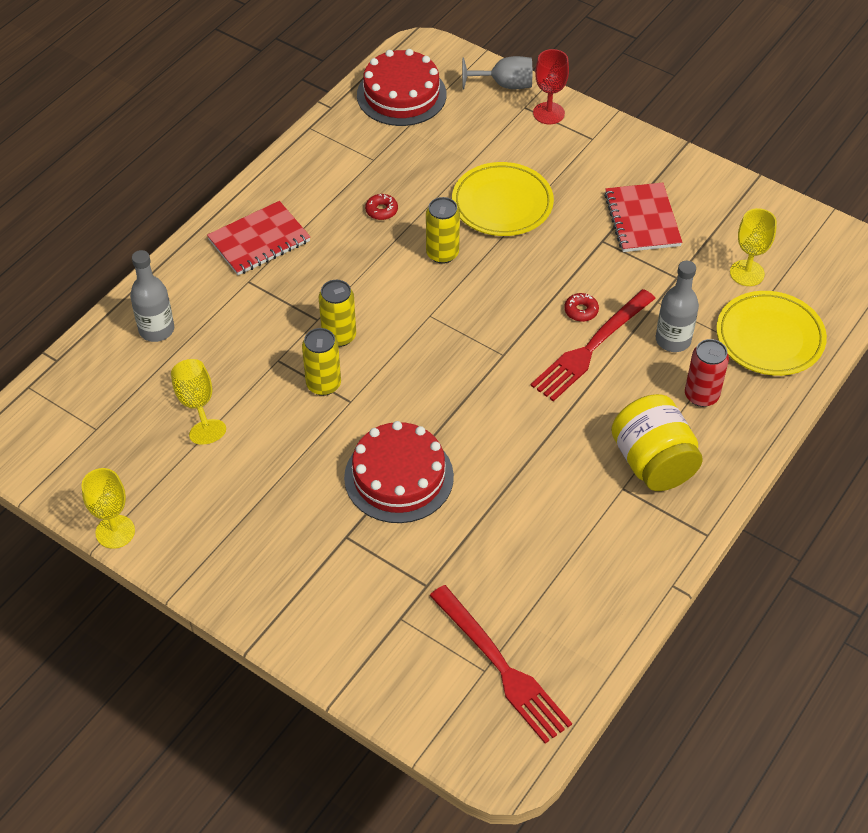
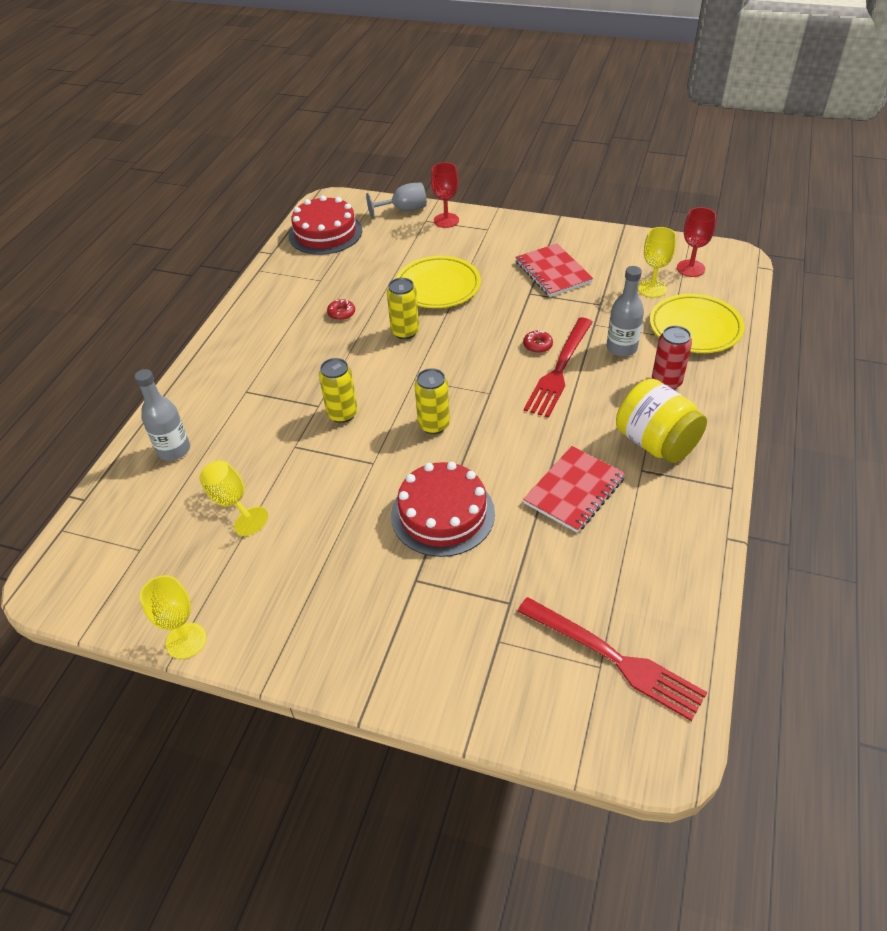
camera: 15 degrees left, 5 degrees down
(259, 240) = (245, 359): red notebook -> red notebook (574, 491)
(323, 384) = (343, 455): yellow can -> yellow can (434, 425)
(807, 258) = (690, 268): none -> red goblet

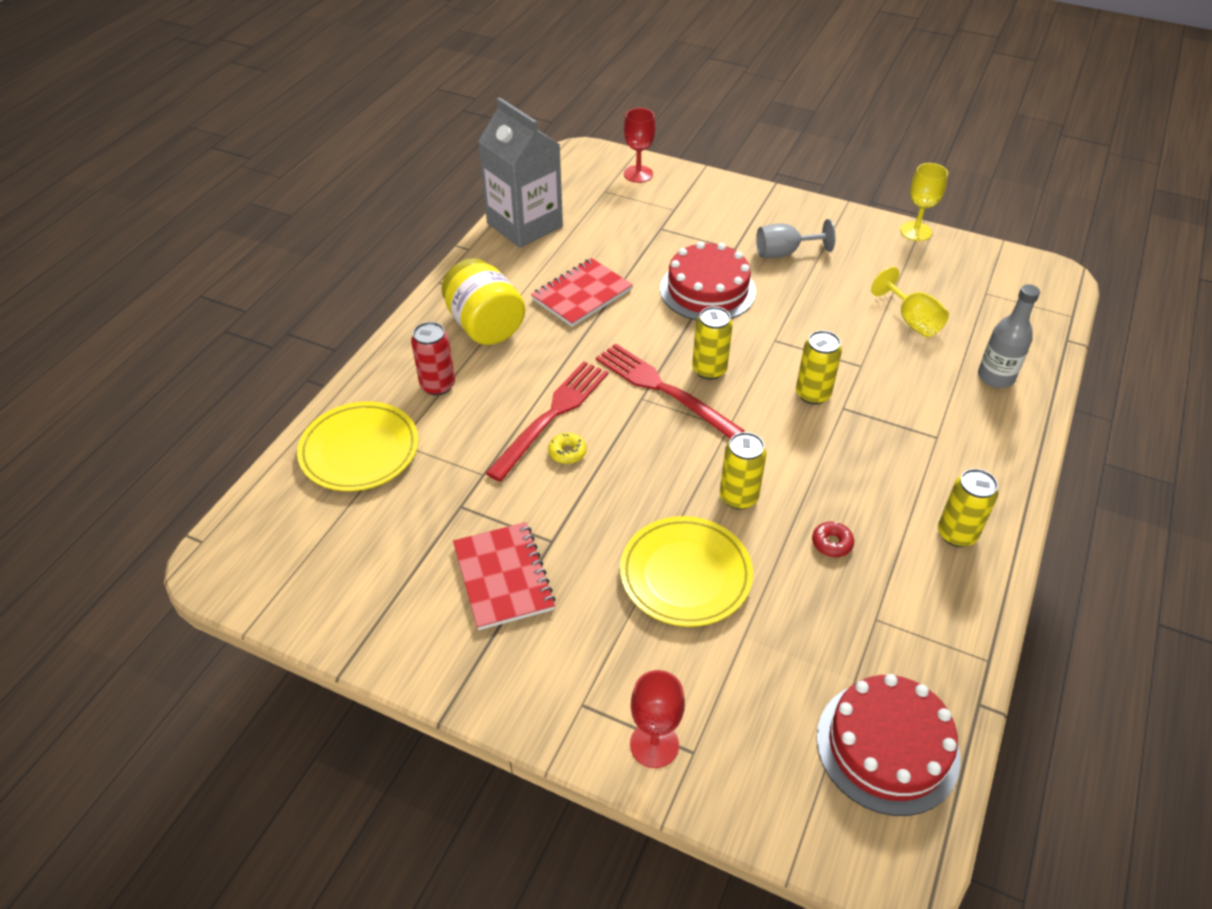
camera: 175 degrees left, 0 degrees up
(254, 328) = (956, 534): none -> yellow can
(404, 210) = (735, 796): grey goblet -> grey goblet (784, 253)
(537, 345) = (567, 452): red donut -> yellow donut
(614, 659) = (593, 193): red fork -> red fork (663, 389)
(621, 348) = (465, 435): grey bottle -> none
(652, 289) = (375, 522): yellow goblet -> none
(679, 585) = (524, 225): none -> grey carton
(690, 268) = (298, 553): red goblet -> red goblet (638, 174)

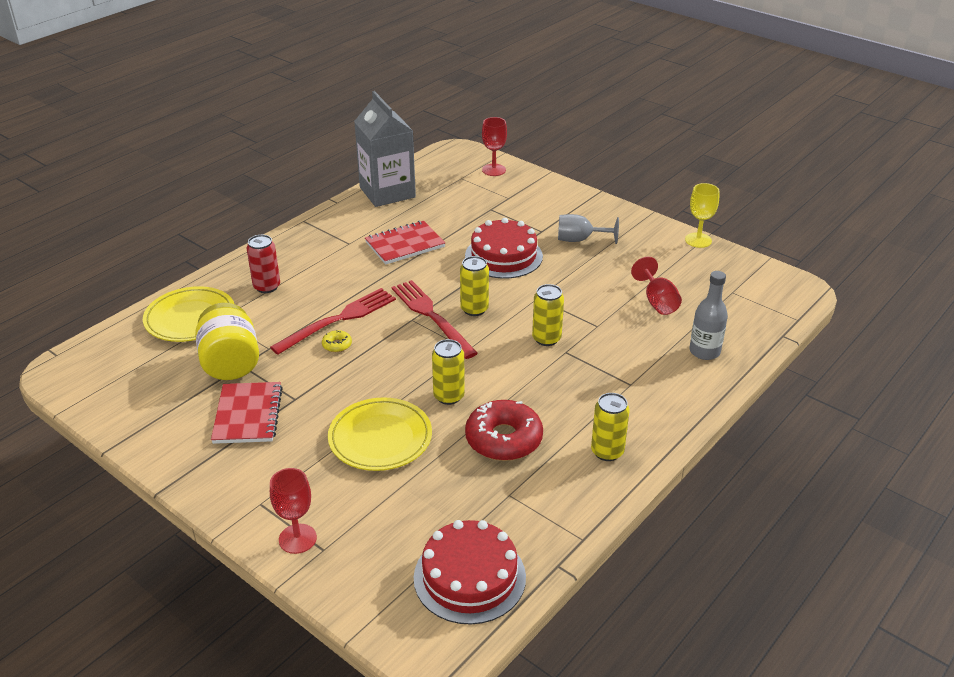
camera: 15 degrees right, 10 degrees down
(485, 326) = (322, 254): yellow jar -> yellow jar (230, 363)
(832, 543) = (503, 439): red donut -> red donut, size x2.33
(912, 320) = (657, 302): yellow goblet -> red goblet

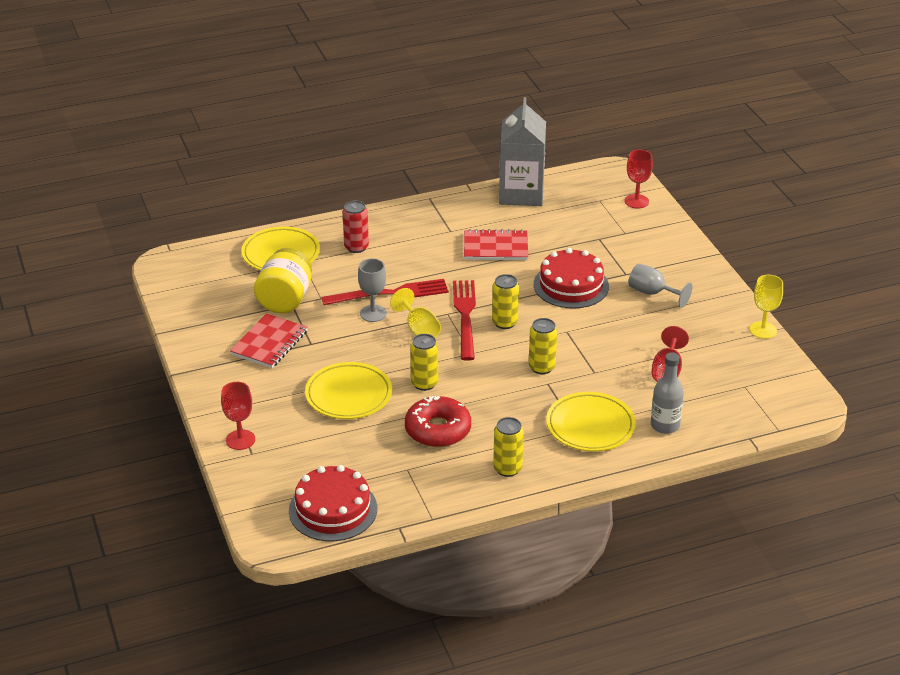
camera: 30 degrees right, 0 degrees up
(337, 345) = (373, 313): yellow donut -> grey goblet
(397, 344) = (419, 329): none -> yellow goblet
(642, 377) = (590, 426): none -> yellow plate

